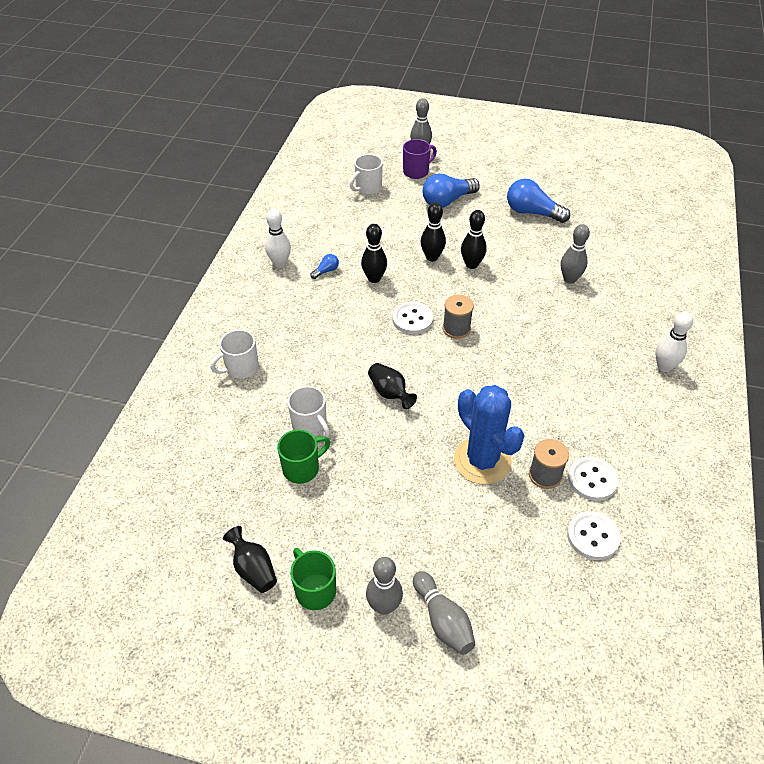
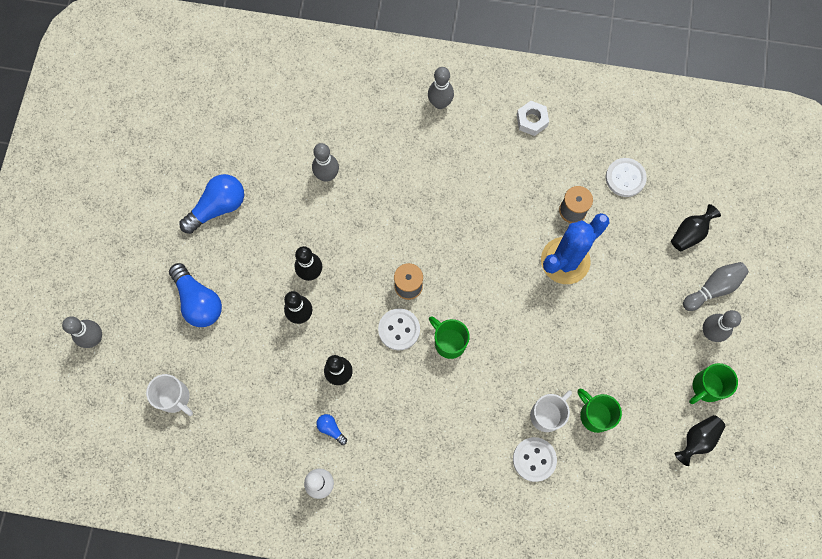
camera: 95 degrees left, 25 degrees up
(241, 368) = (483, 496): white mug -> none
(390, 393) = (498, 345): black vase -> black vase (689, 233)
(396, 354) = (449, 342): none -> green mug
(416, 171) = (139, 340): purple mug -> none
(532, 212) = (218, 207): blue light bulb -> blue light bulb turned 150 degrees counterclockwise
(592, 480) = (572, 174): white button -> white button (534, 459)
(657, 447) = (531, 121): none -> white nut
(664, 366) = (440, 103): white bowling pin -> grey bowling pin

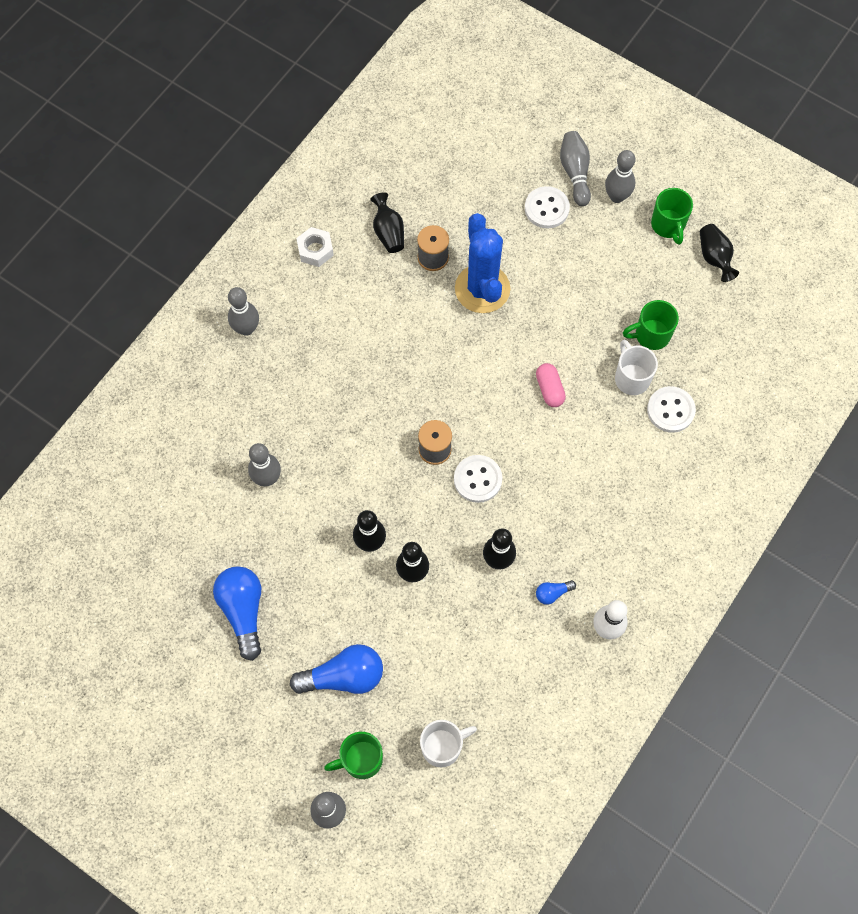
camera: 65 degrees left, 5 degrees down
(449, 342) = (514, 436): green mug -> green mug (361, 760)
(503, 352) = (549, 389): none -> pink capsule
(625, 178) = (423, 194): white button -> white button (546, 208)
(689, 233) = (510, 166): black vase -> black vase (388, 232)

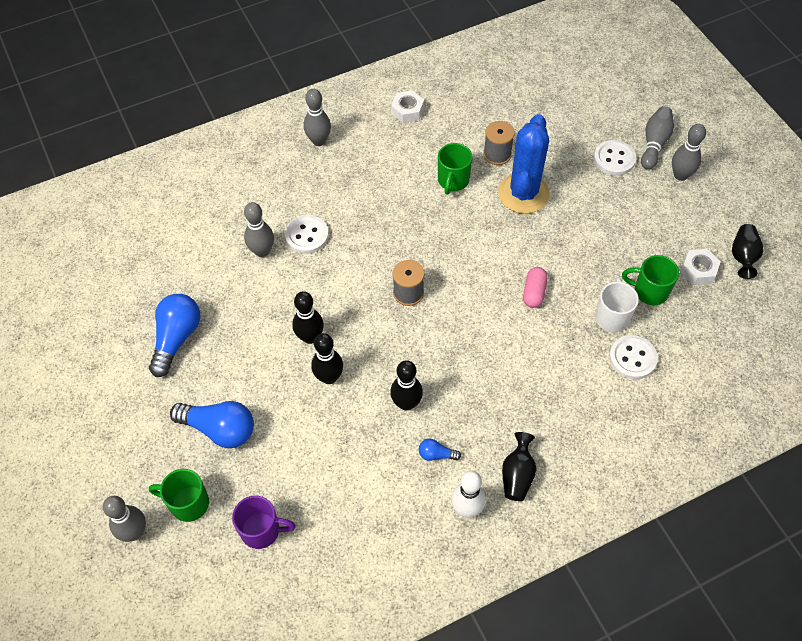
camera: 30 degrees right, 10 degrees down
(388, 232) = (473, 122): black vase -> black vase (517, 475)
(442, 746) = (262, 530): white mug -> purple mug
(477, 479) = (429, 332): white button -> white button (306, 235)
(668, 225) = (714, 215): green mug -> green mug (453, 181)
(683, 291) = (698, 270): none -> white nut

